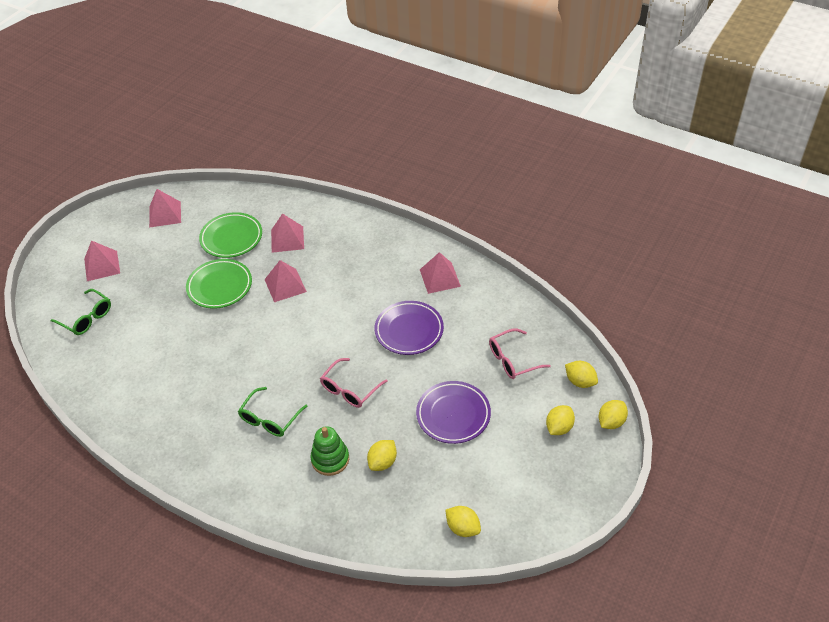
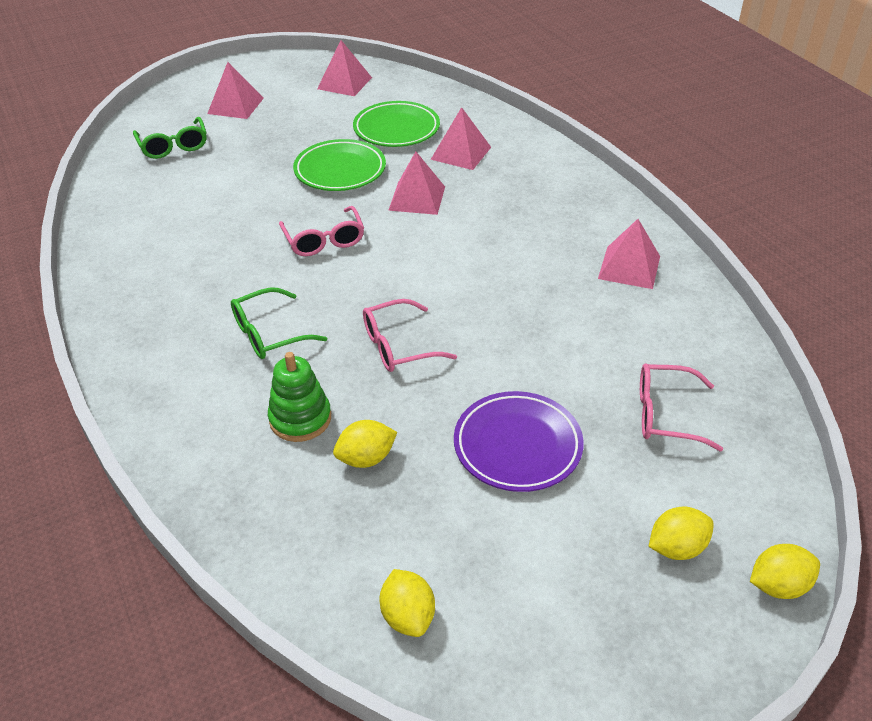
camera: 30 degrees right, 5 degrees down
(251, 342) = (324, 240): none -> pink glasses
(409, 330) = (536, 311): purple plate -> none
(580, 381) = (760, 496): yellow lemon -> none

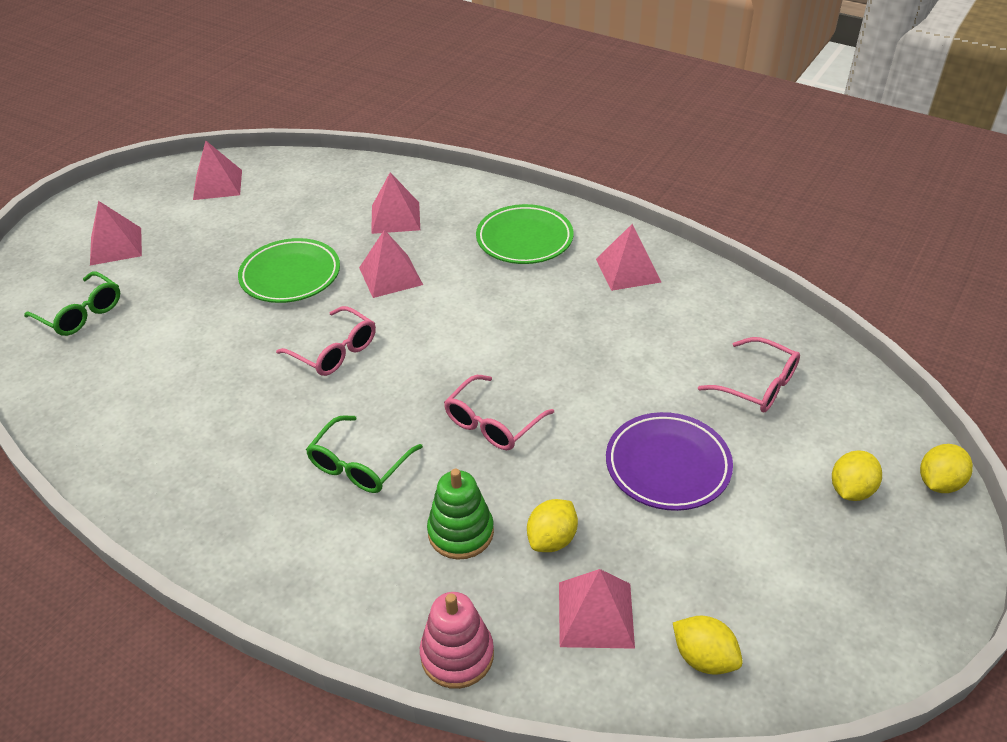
camera: 30 degrees left, 0 degrees up
(218, 508) = (457, 655): none -> pink stacking toy
(349, 534) = (595, 614): none -> pink pyramid
(396, 129) = (313, 215): green plate -> green plate (524, 239)
(666, 415) = (757, 385): pink glasses -> pink glasses turned 120 degrees counterclockwise

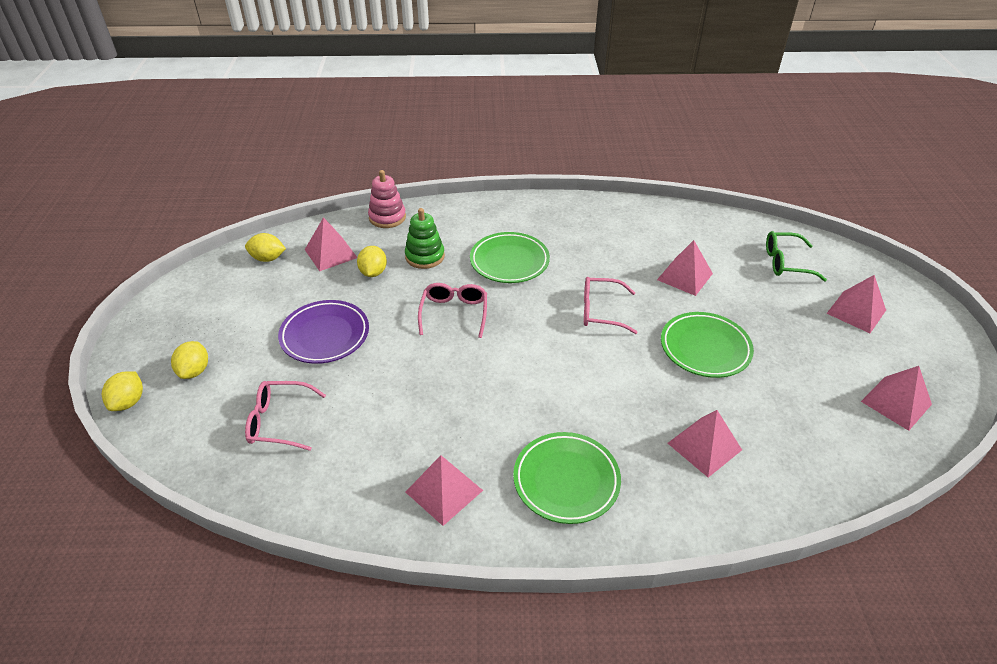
camera: 145 degrees right, 0 degrees up
(360, 465) = (509, 261): green glasses -> green plate
(390, 276) = (634, 384): pink pyramid -> pink pyramid (684, 276)

